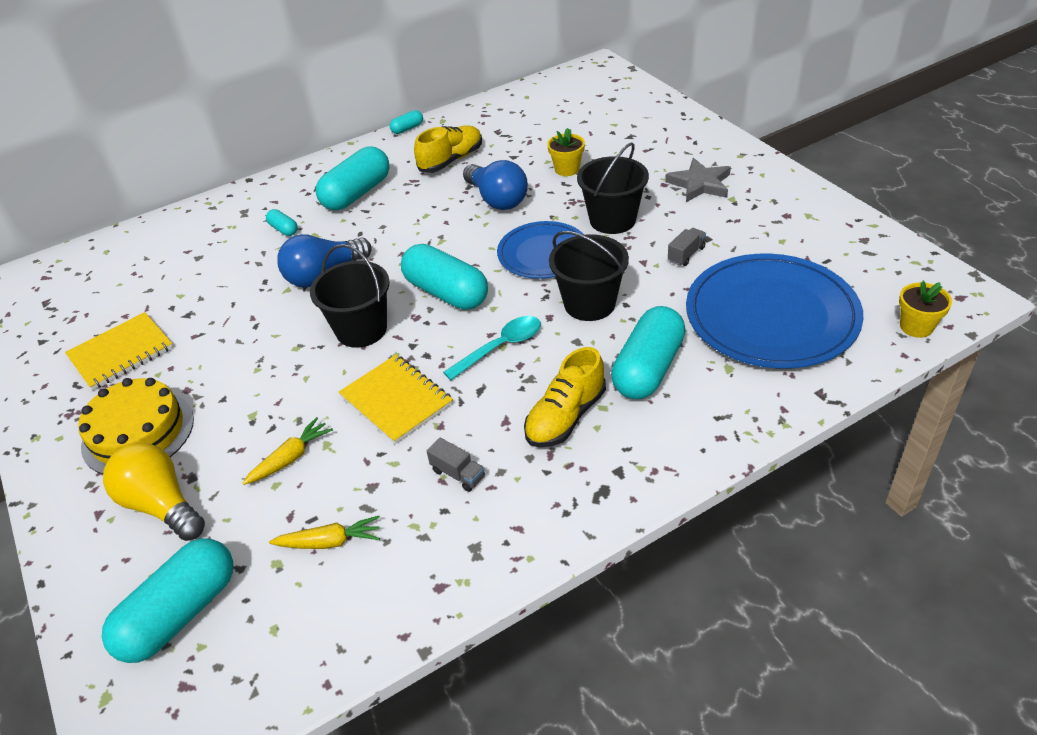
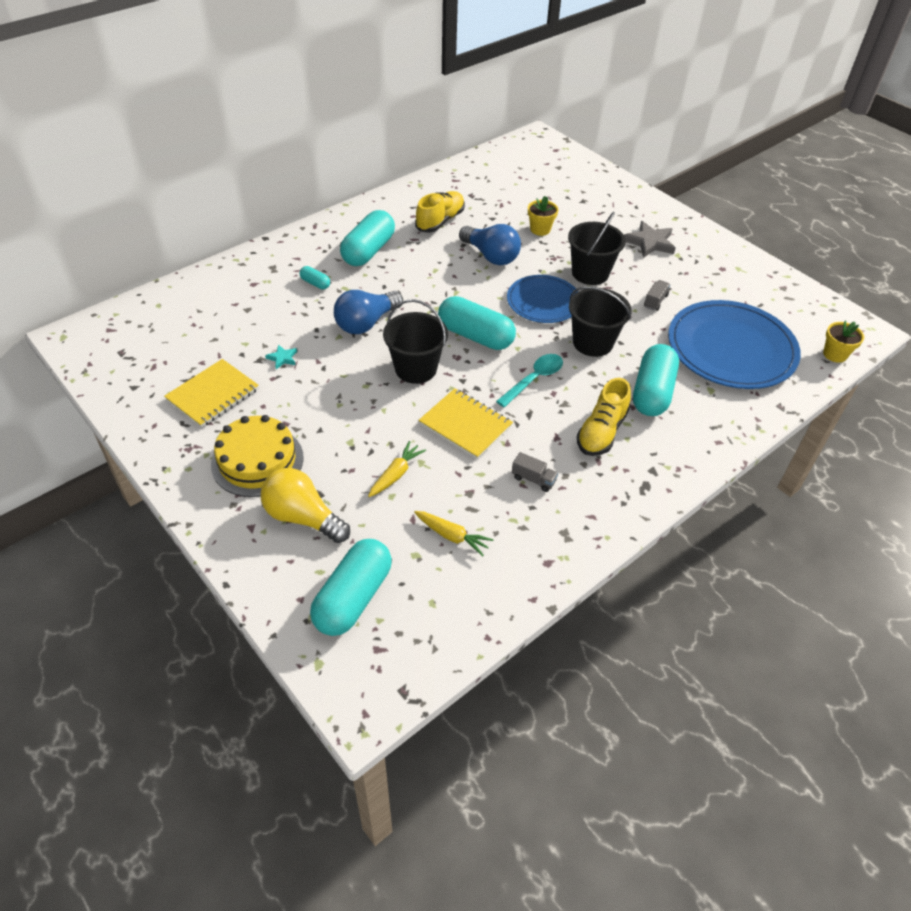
camera: 15 degrees left, 5 degrees up
(214, 313) = (282, 358): none -> turquoise star
(330, 542) = (452, 536): yellow carrot -> yellow carrot turned 45 degrees clockwise
(407, 129) = (392, 192): turquoise capsule -> none

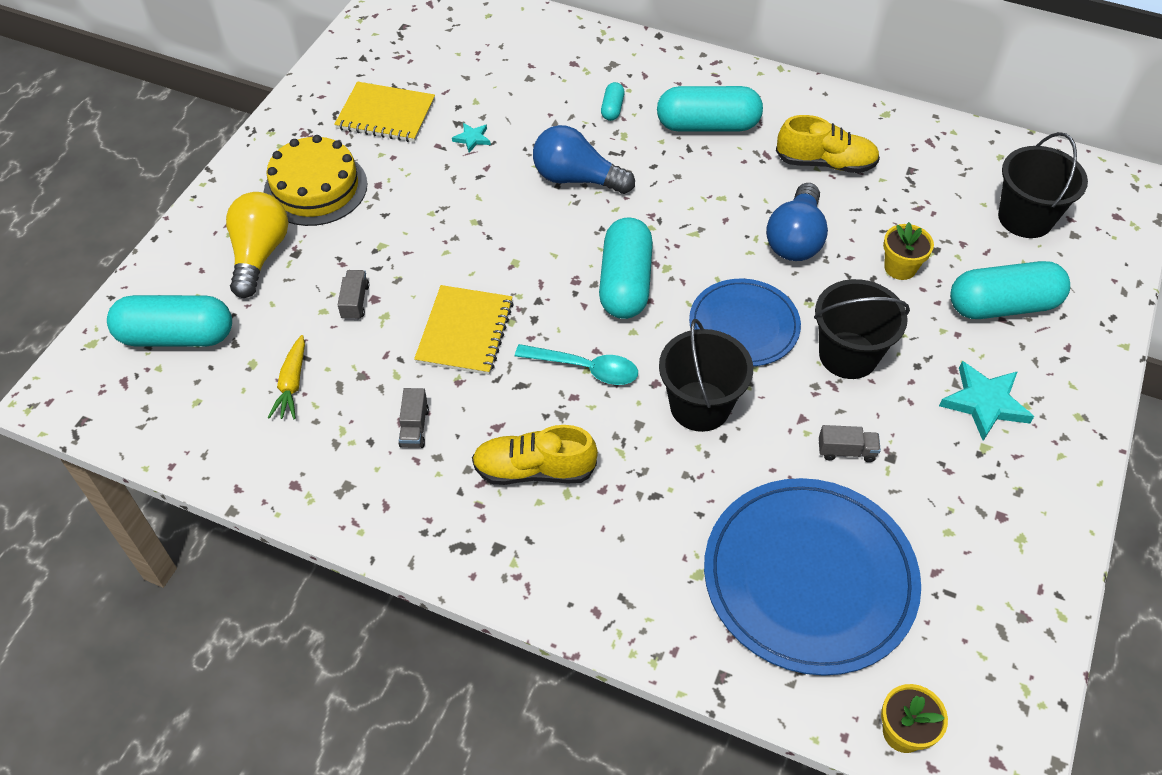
camera: 65 degrees right, 5 degrees up
(396, 474) = (355, 302): yellow carrot -> grey truck
(416, 369) = (529, 252): black bucket -> black bucket (1025, 218)
(650, 242) = (984, 403): grey star -> turquoise star
(652, 392) = (645, 504): turquoise capsule -> turquoise capsule (1002, 305)

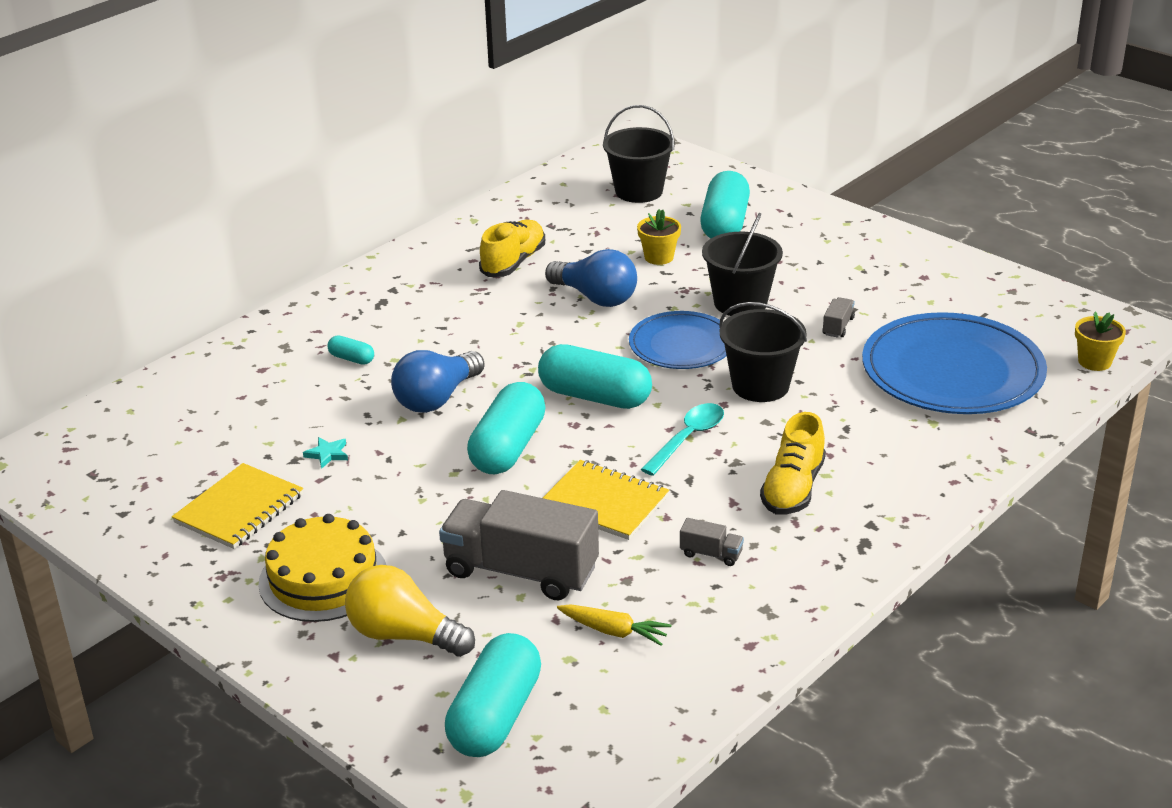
camera: 70 degrees left, 20 degrees down
(355, 302) = (521, 571): grey truck -> grey truck, size x2.45
(707, 125) = (418, 310): turquoise capsule -> turquoise capsule (508, 448)
(984, 403) = (817, 256): turquoise star -> none

